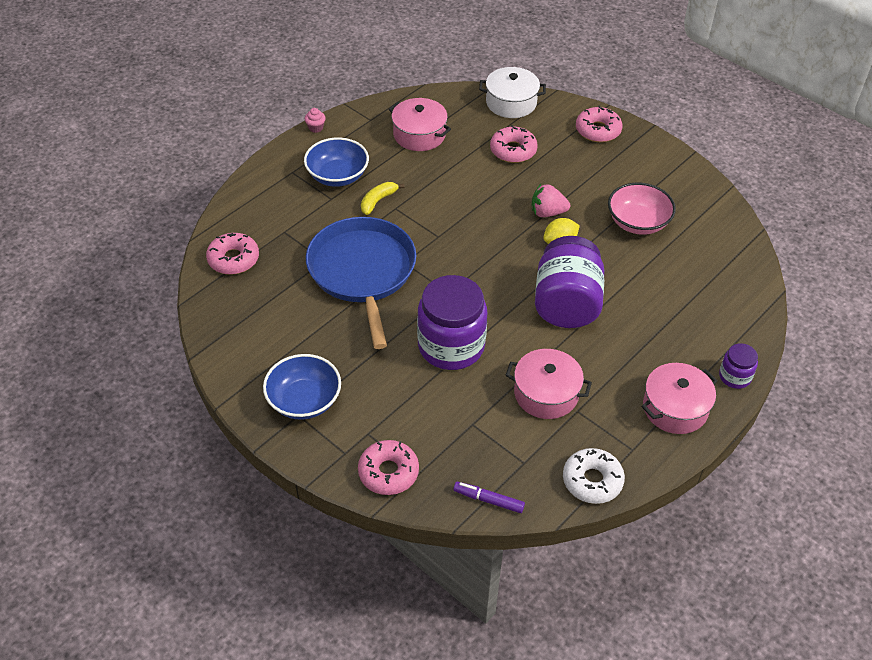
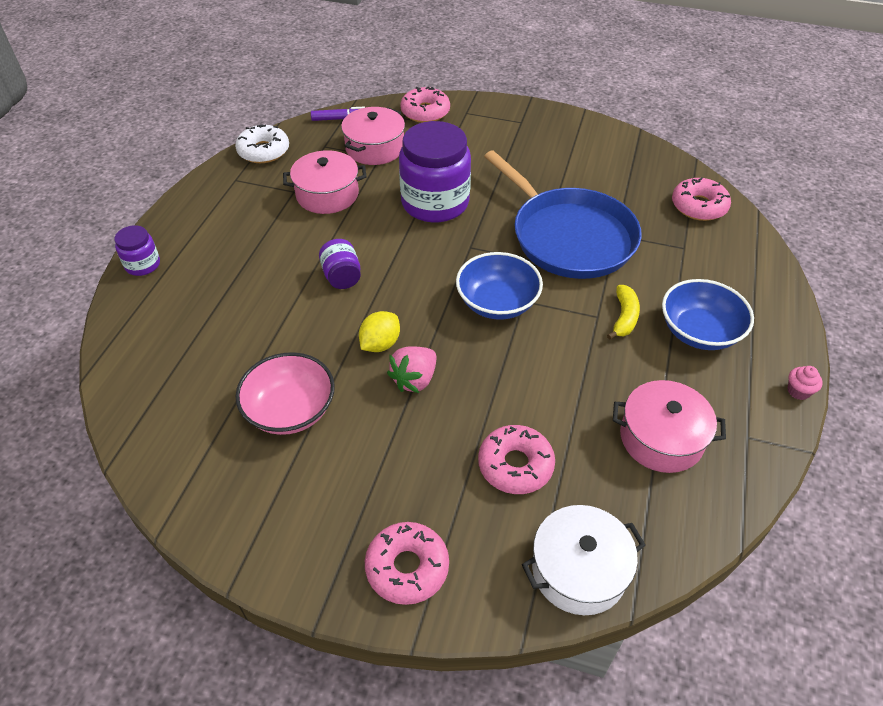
camera: 155 degrees right, 0 degrees up
(304, 400) = (525, 131): blue bowl -> blue bowl (497, 303)
(547, 212) = (414, 379): pink strawberry -> pink strawberry turned 150 degrees clockwise
(566, 304) = (342, 277): purple jar -> purple jar, size x0.48
(675, 408) = (202, 220): pink pot -> pink pot (375, 148)

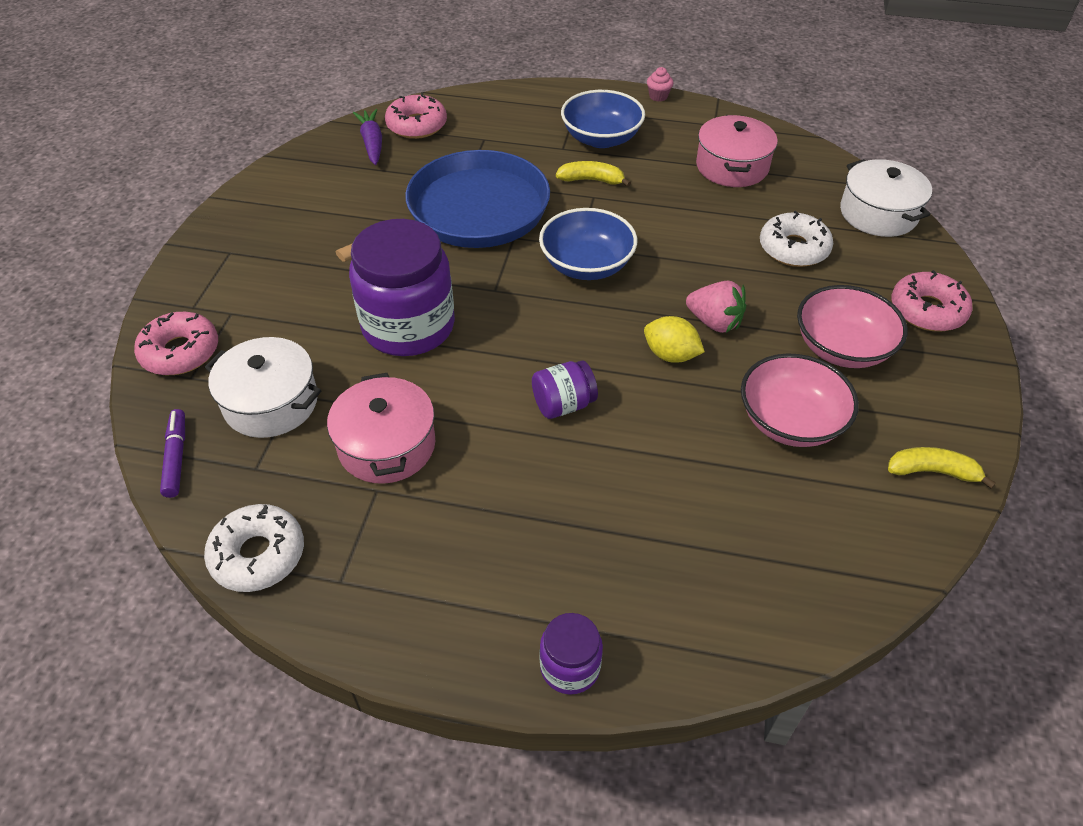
camera: 95 degrees left, 0 degrees up
(209, 500) = (932, 471): none -> yellow banana
(366, 471) = (842, 348): none -> pink bowl
(375, 148) = (271, 402): pink pot -> white pot
(515, 465) = (793, 248): pink donut -> white donut
(665, 181) = (372, 143): none -> purple carrot

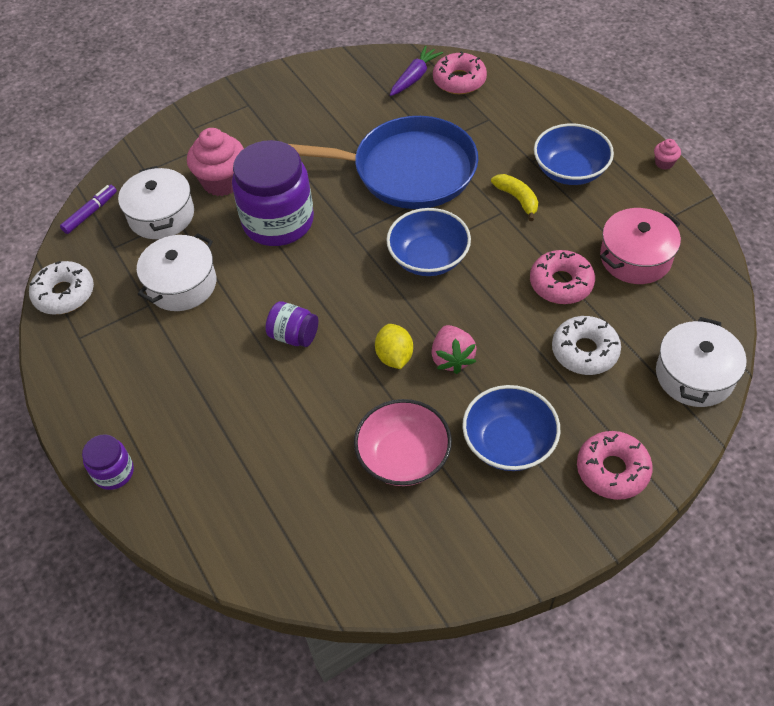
camera: 50 degrees right, 5 degrees up
(180, 352) = (157, 152): pink donut -> pink donut (561, 283)
(298, 331) = (222, 182): none -> pink cupcake
(387, 445) = (181, 284): pink pot -> white pot
(842, 348) = (509, 443): pink bowl -> blue bowl
(932, 471) = (441, 564): yellow banana -> none

